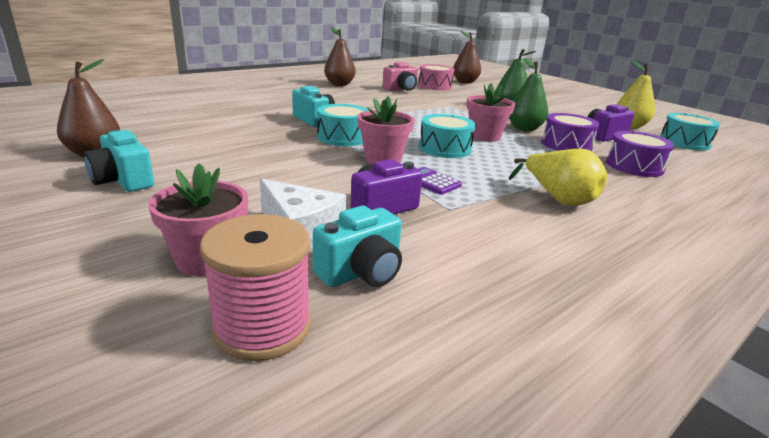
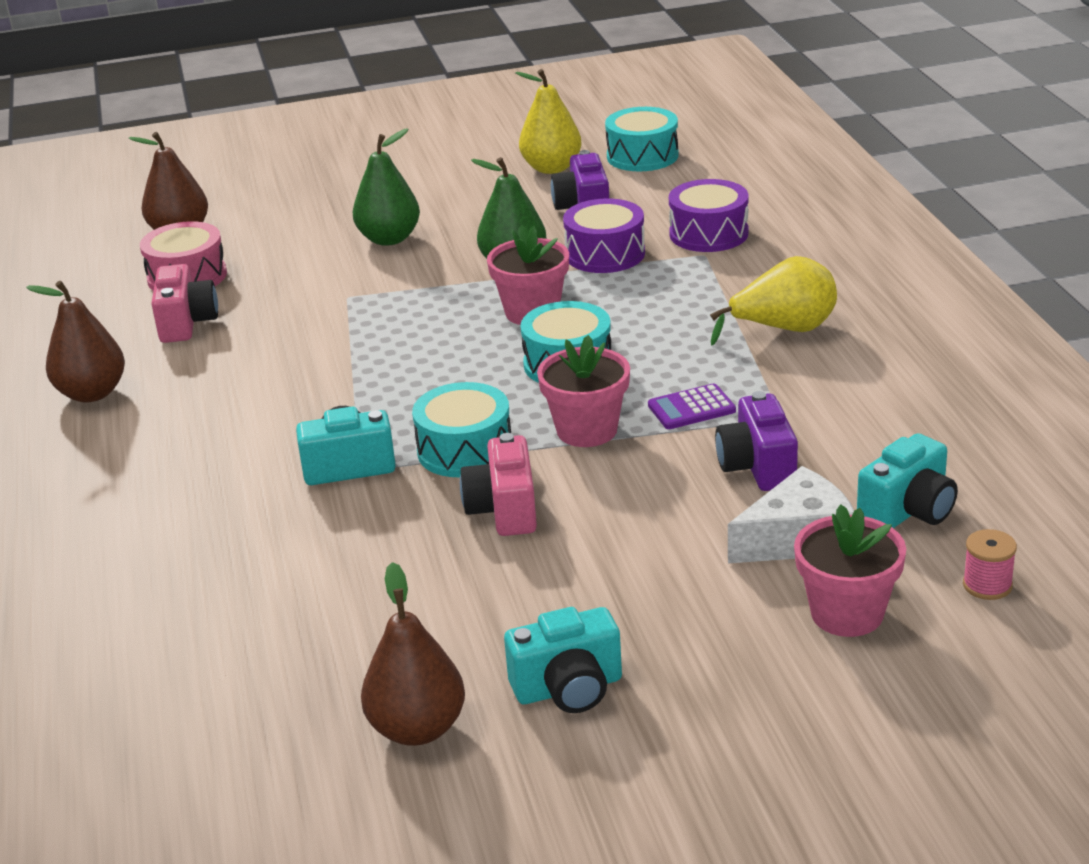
camera: 60 degrees left, 5 degrees up
(262, 327) = (987, 585): pink spool -> pink spool, size x0.50
(293, 150) = (504, 510): none -> pink camera
(361, 272) = (908, 511): turquoise camera -> turquoise camera turned 60 degrees clockwise

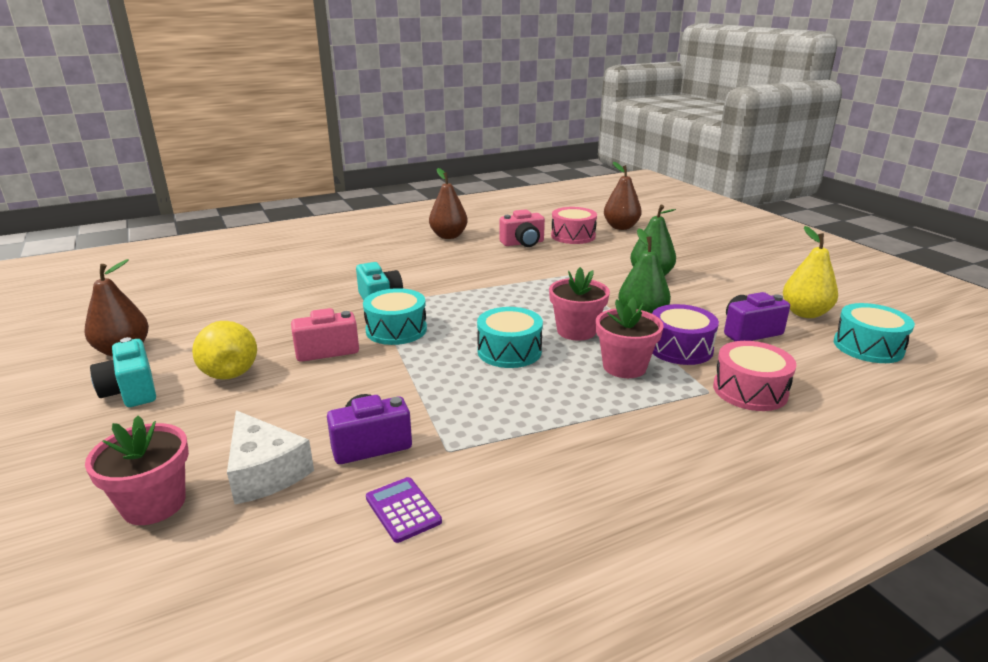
camera: 75 degrees right, 5 degrees down
(587, 430) = (421, 367): pink flower pot -> pink flower pot (624, 367)
(691, 408) = (455, 406): purple calculator -> purple calculator (403, 510)
(708, 234) = (750, 390): purple drum -> pink drum
(784, 329) = (596, 443): yellow pear -> yellow pear (229, 370)
(908, 511) = (292, 535): turquoise camera -> none
(987, 585) = (157, 594): pink spool -> none

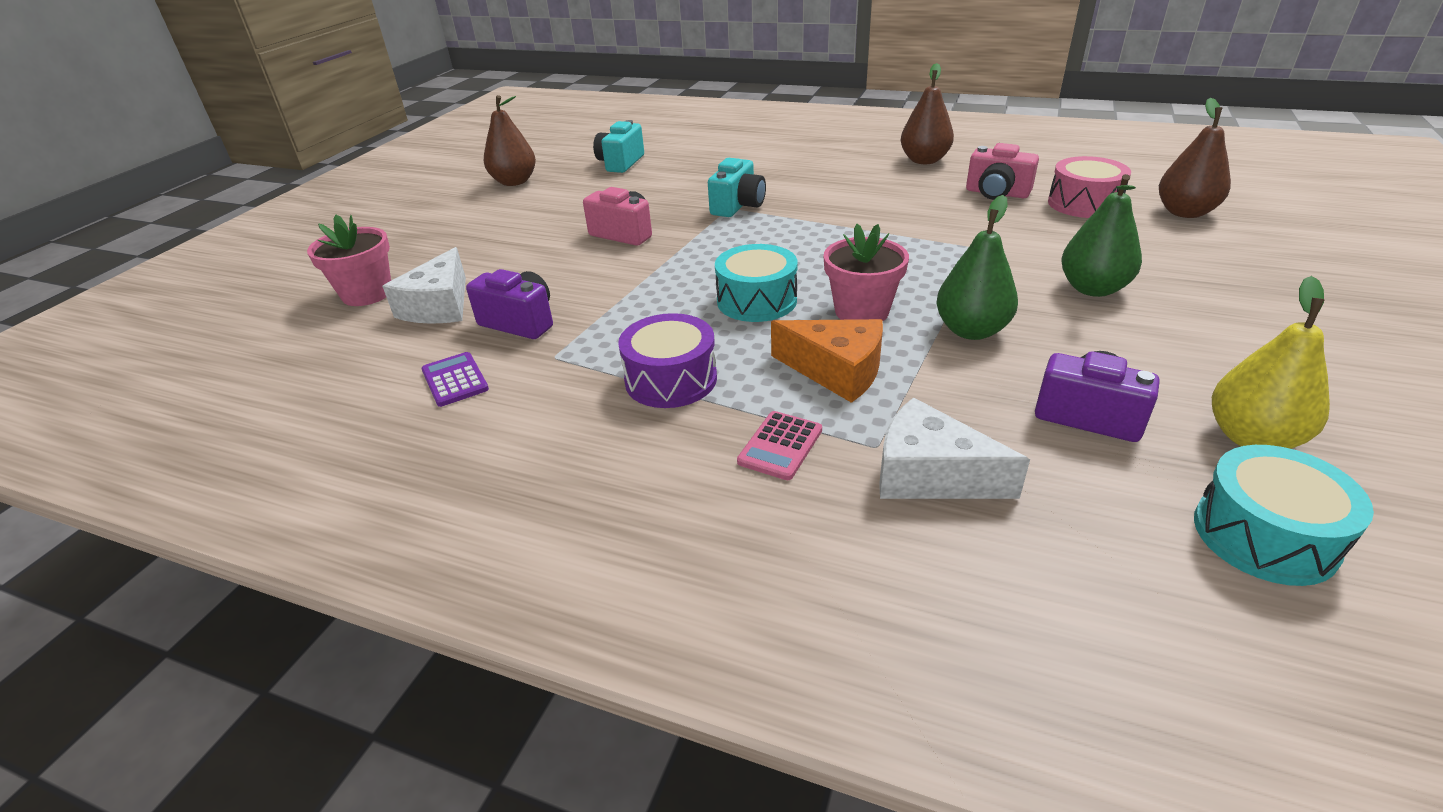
camera: 50 degrees right, 10 degrees up
(131, 391) = (473, 213): turquoise camera -> turquoise camera (620, 163)
(229, 370) = (542, 222): yellow pear -> none
(396, 330) = (702, 238): turquoise drum -> none
(403, 510) = (455, 380): purple calculator -> purple calculator turned 45 degrees counterclockwise
(624, 367) = (836, 371): pink flower pot -> orange cheese
(673, 418) = (780, 446): none -> pink calculator
(680, 348) = (944, 385): purple drum -> purple drum (671, 379)
(750, 390) = (930, 474): pink drum -> white cheese

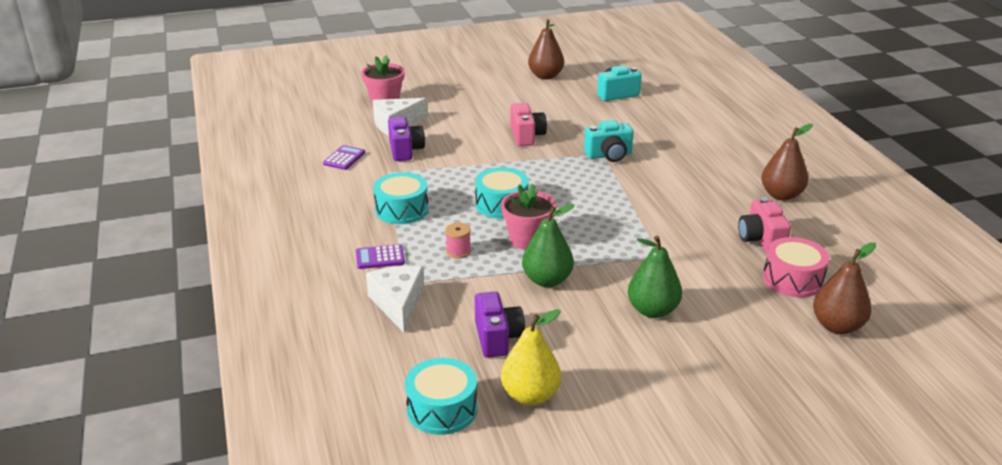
camera: 50 degrees right, 5 degrees down
(671, 379) = (401, 210): purple drum -> turquoise drum
(780, 446) = (380, 257): pink calculator -> purple calculator
(836, 371) = (458, 251): orange cheese -> pink spool

